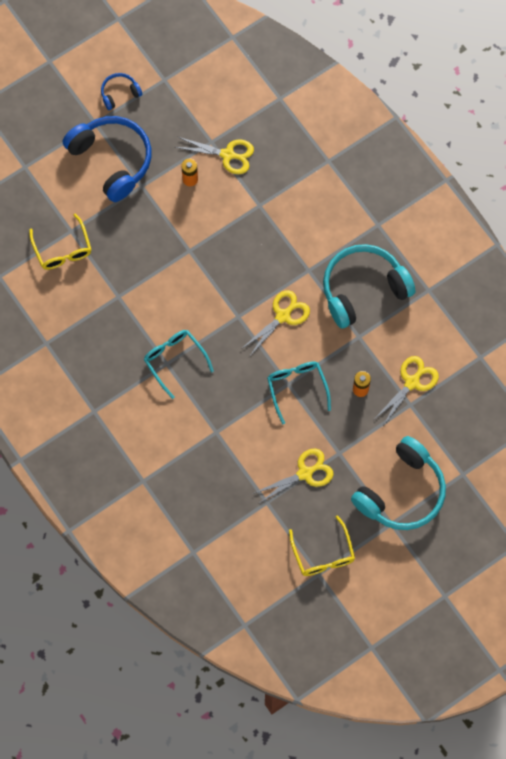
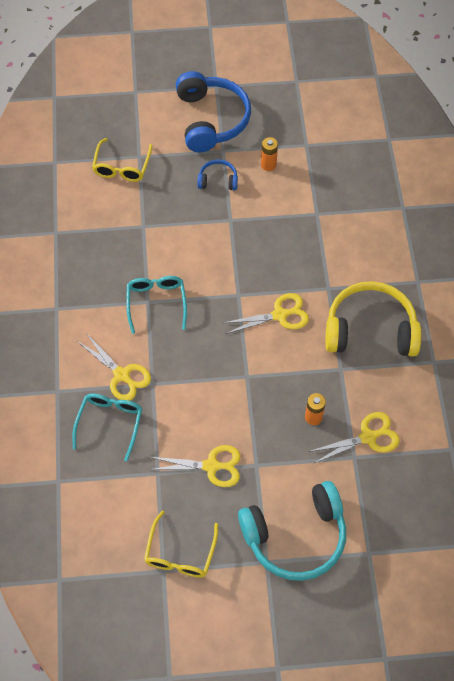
camera: 30 degrees right, 10 degrees down
(119, 93) = (252, 74): blue headphones -> blue headphones (218, 180)
(228, 155) = (314, 161): yellow scissors -> yellow scissors (122, 375)
(297, 388) = (253, 385): turquoise glasses -> turquoise glasses (110, 423)
(363, 289) = (370, 329): turquoise headphones -> yellow headphones

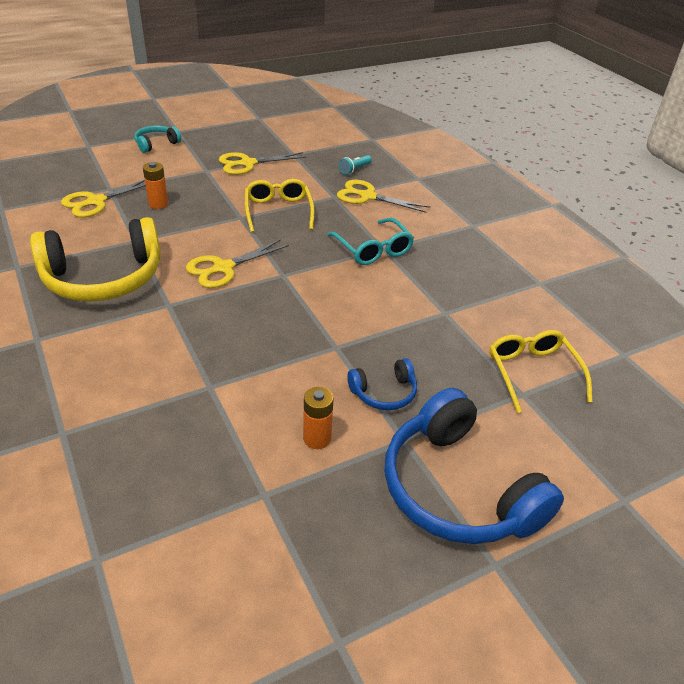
camera: 155 degrees right, 20 degrees down
(110, 423) = (354, 170): turquoise glasses -> turquoise flashlight
(180, 553) = (250, 125): yellow glasses -> yellow glasses (278, 211)
(295, 536) = (156, 144): turquoise headphones -> turquoise headphones, size x0.47

